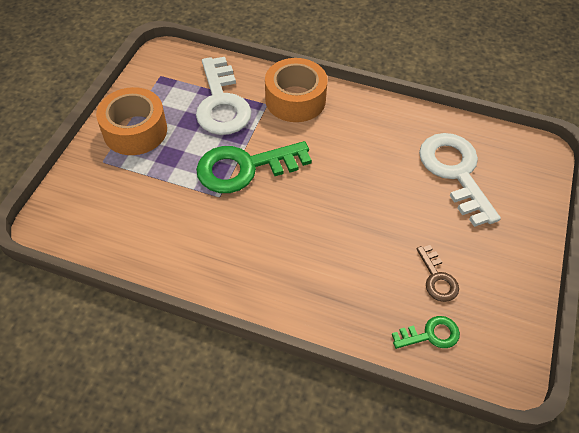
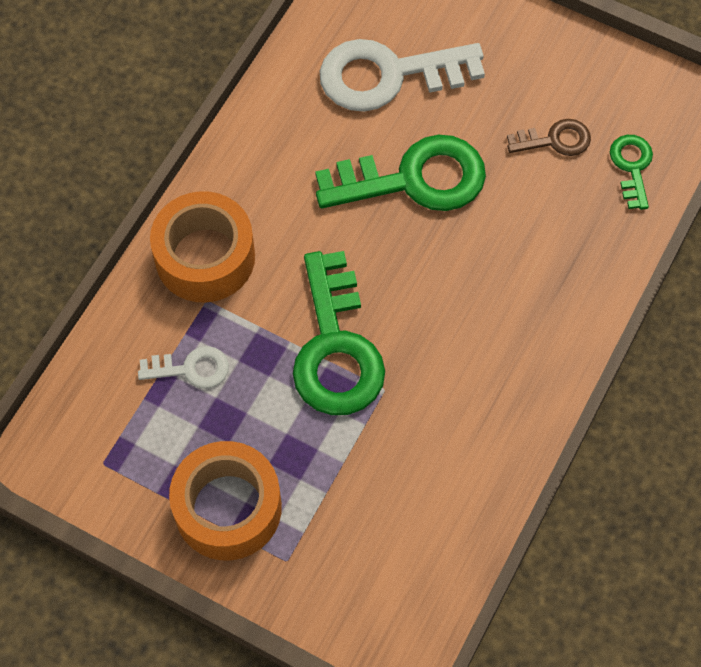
camera: 80 degrees left, 10 degrees up
(221, 103) = (191, 369): white key -> white key, size x0.50
(378, 195) = (414, 179): none -> green key

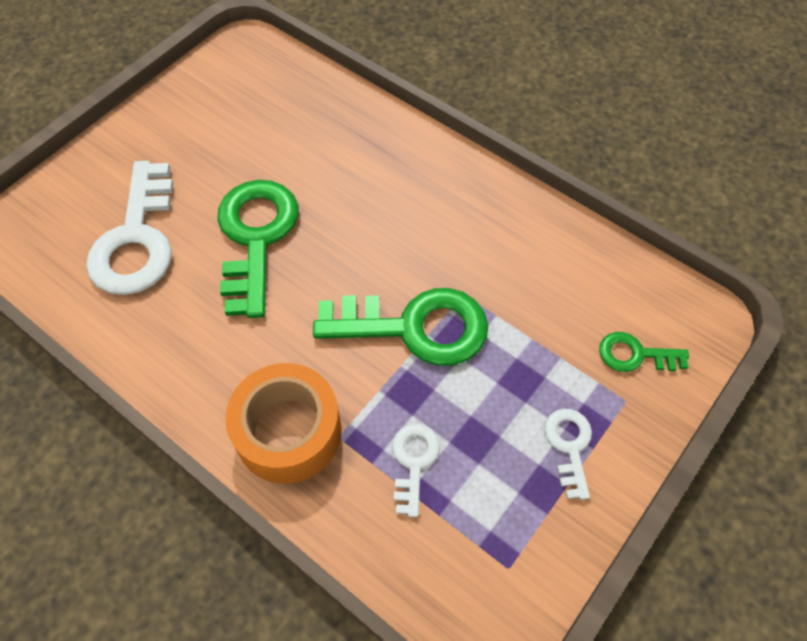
camera: 80 degrees left, 5 degrees down
(228, 508) = (569, 446): orange tape -> white key
(555, 140) = (251, 131): brown key -> none
(632, 167) = (293, 88): green key -> green key (635, 355)

